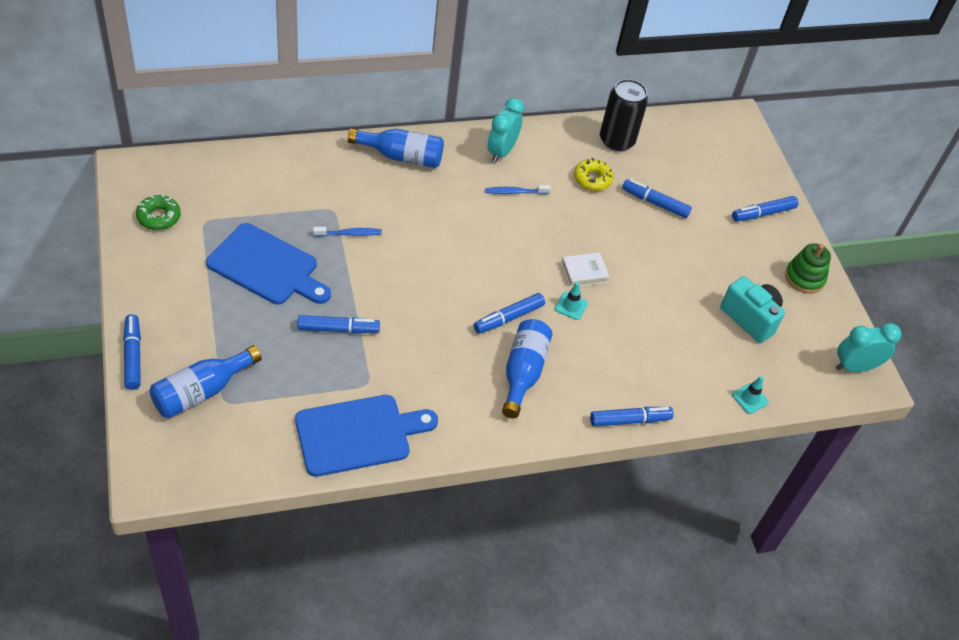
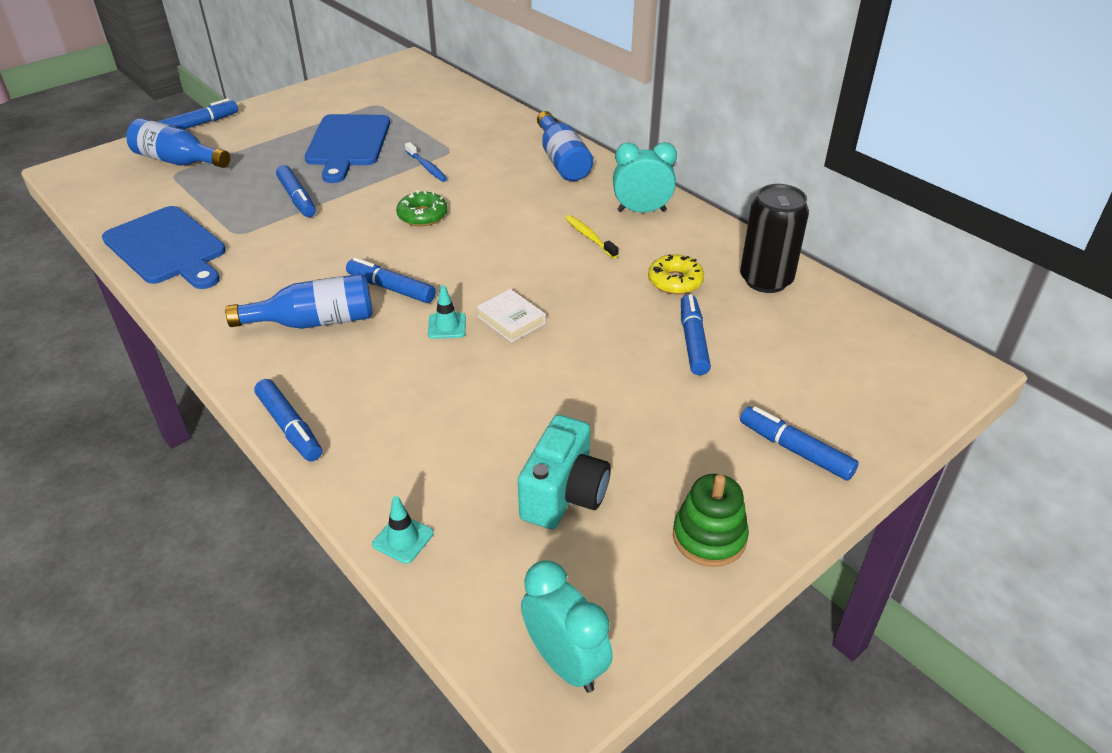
camera: 70 degrees right, 10 degrees down
(159, 217) = (363, 87): green donut -> green donut (422, 215)
(515, 192) = (589, 237): blue toothbrush -> yellow toothbrush

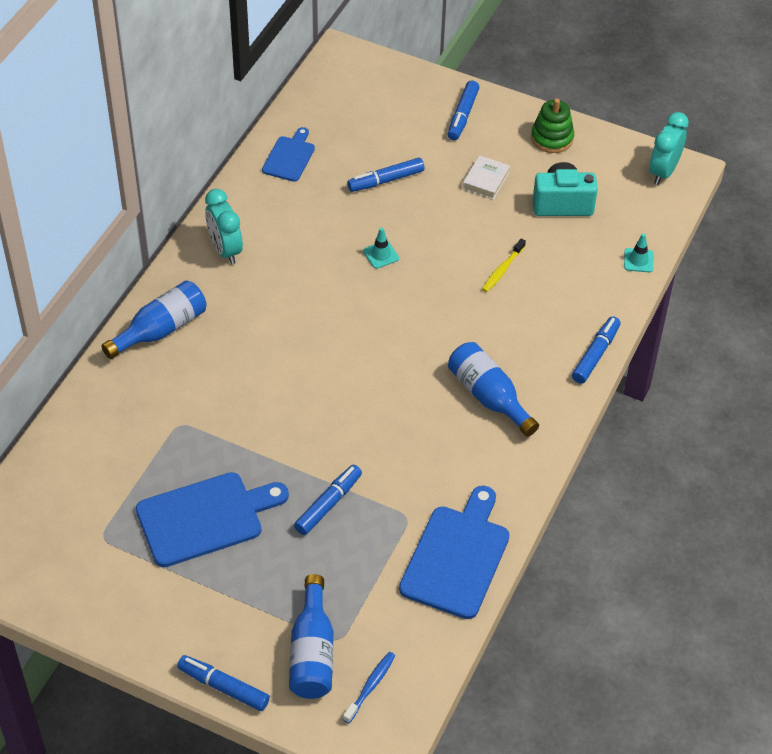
camera: 115 degrees left, 10 degrees up
(391, 288) = (422, 369): blue marker -> none
(422, 215) = (308, 395): green donut -> none
(427, 167) = (222, 429): blue toothbrush -> blue toothbrush (370, 686)
(447, 326) = (447, 316): turquoise traffic cone -> turquoise traffic cone (381, 255)
(511, 320) = (418, 283): white book -> white book (485, 180)
(589, 237) = (283, 271): yellow toothbrush -> yellow toothbrush (502, 270)
(675, 281) = (319, 205): yellow donut -> none
(766, 280) = (289, 157): black can -> blue cutting board

